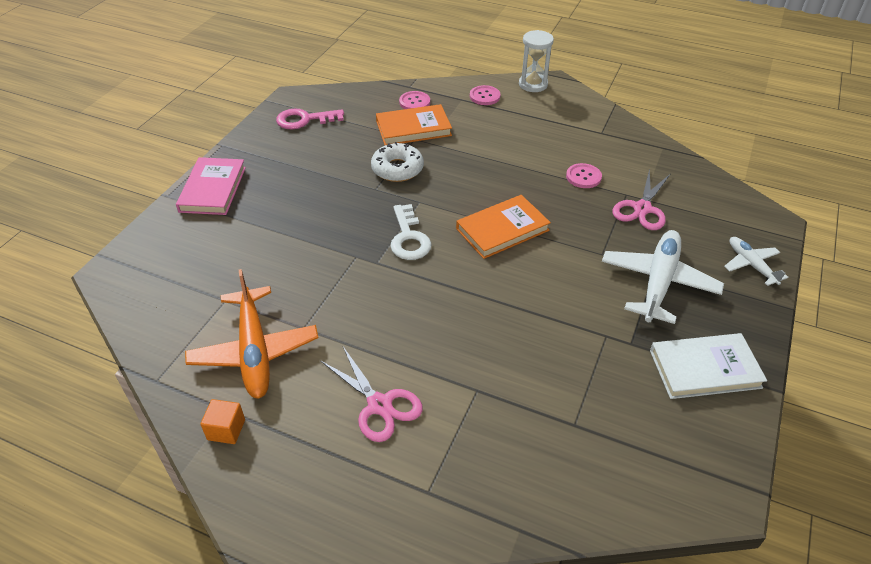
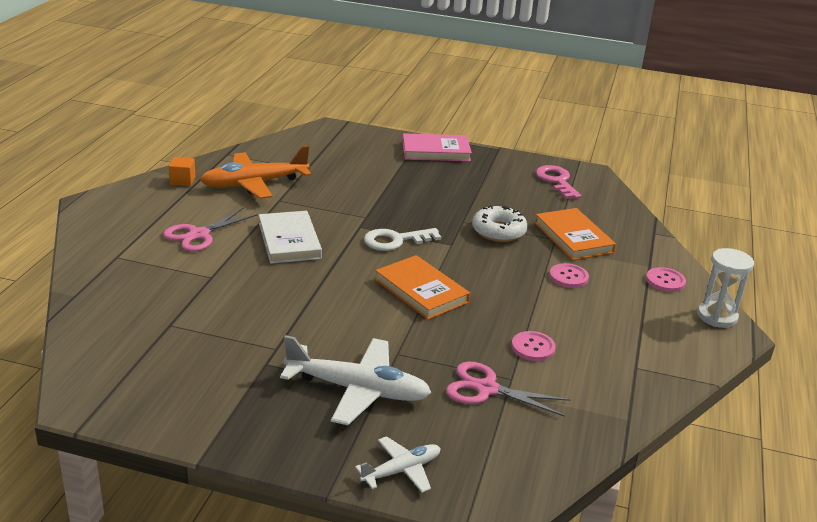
camera: 80 degrees right, 15 degrees down
(414, 102) = (624, 237): pink button -> pink button (568, 277)
(704, 369) = (231, 410): white book -> white book (289, 241)

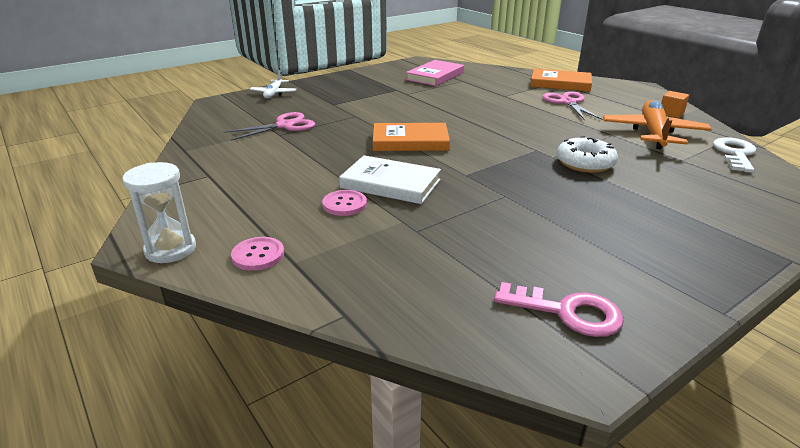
camera: 130 degrees right, 0 degrees up
(289, 241) = (533, 122): white book -> white book (390, 184)
(357, 390) = (342, 100): white plane -> none
(396, 240) = (496, 155): white key -> white key (735, 154)
(436, 151) = (722, 250): pink book -> pink book (435, 76)
(498, 231) = (465, 205): white donut -> white donut (585, 163)
(533, 347) = (291, 151): pink button -> none
(573, 238) = (405, 243): orange book -> orange book (560, 83)

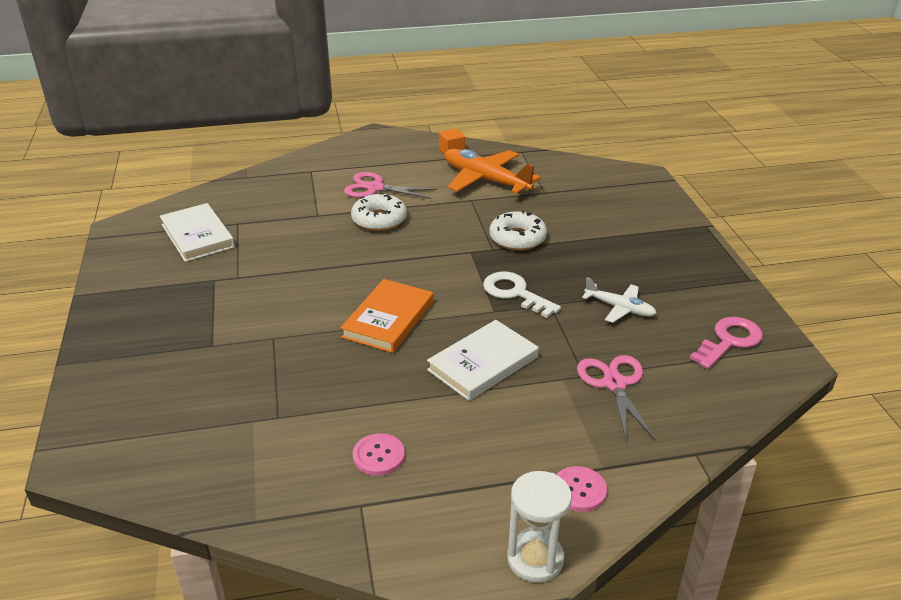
camera: 65 degrees left, 5 degrees up
(273, 93) = (104, 391): white plane -> white plane (619, 308)
(284, 125) = (250, 406): pink scissors -> pink scissors (614, 384)
(344, 204) = (508, 407): pink button -> pink button (378, 456)
(435, 76) = (197, 236): pink book -> white book
(528, 112) = (379, 220): none -> white donut
(560, 83) = (318, 169): orange book -> none
(735, 154) = (551, 166): white key -> white key (515, 293)

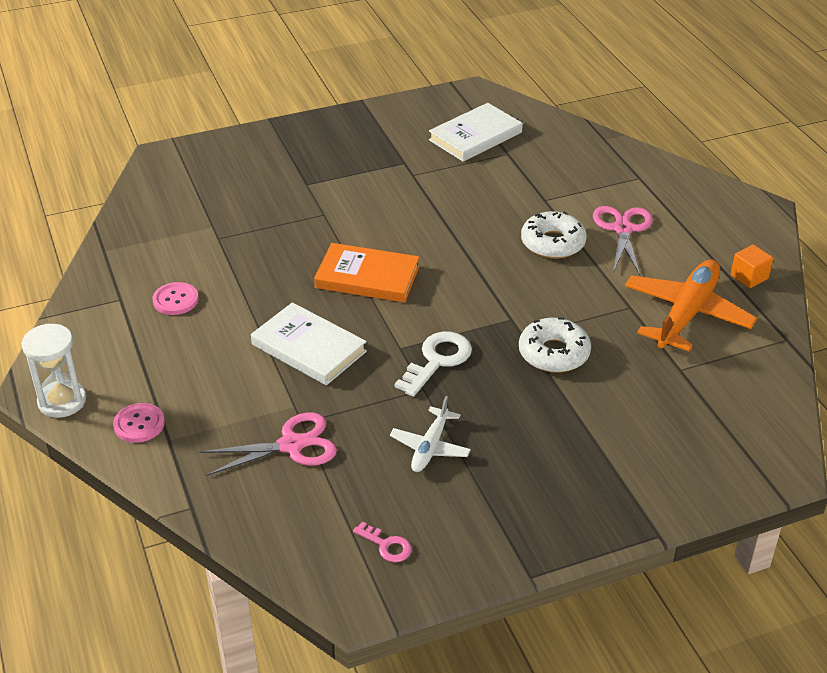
camera: 80 degrees right, 5 degrees up
(729, 341) = (386, 545): pink key -> pink key, size x0.56

